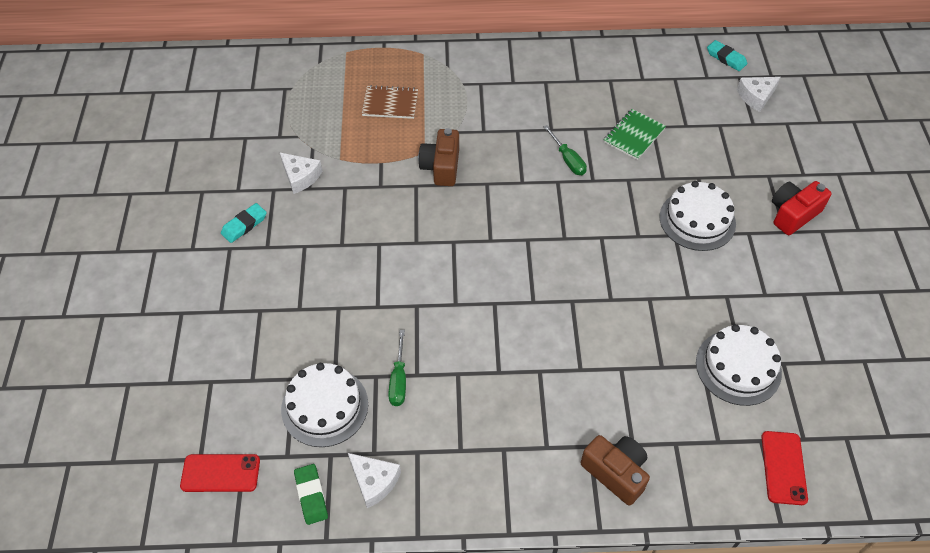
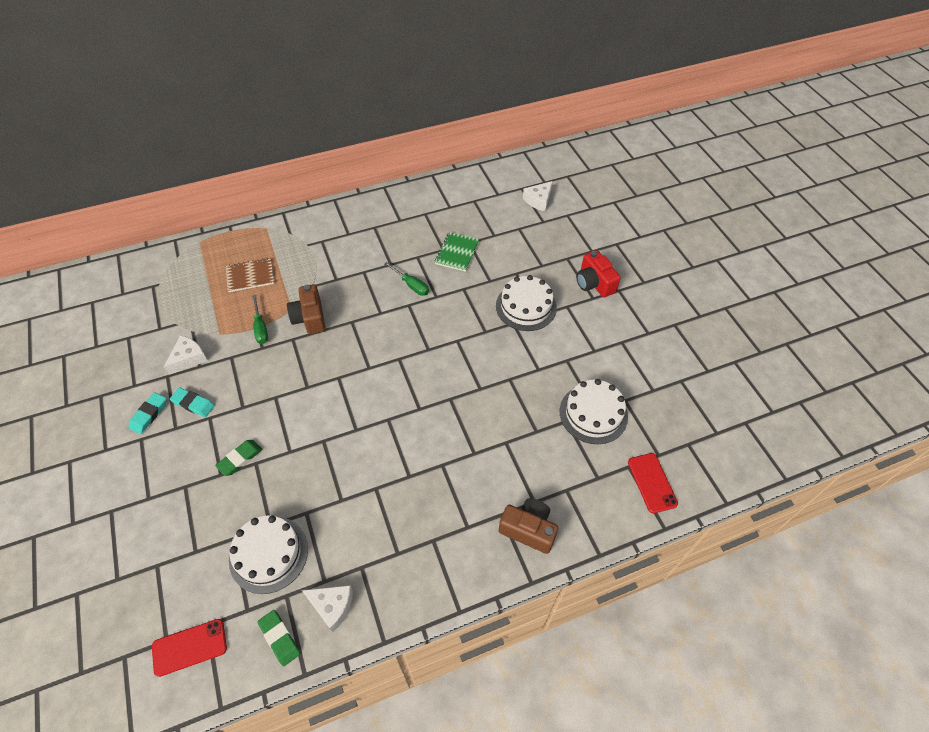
camera: 20 degrees left, 0 degrees up
(300, 177) = (189, 358): white cheese -> white cheese turned 75 degrees counterclockwise
(323, 299) = (240, 459): none -> green eraser
(399, 380) = (327, 509): green screwdriver -> green screwdriver (260, 328)
(726, 58) = (507, 176): turquoise eraser -> turquoise eraser (193, 404)
(793, 214) = (594, 283): red camera -> red camera turned 60 degrees counterclockwise

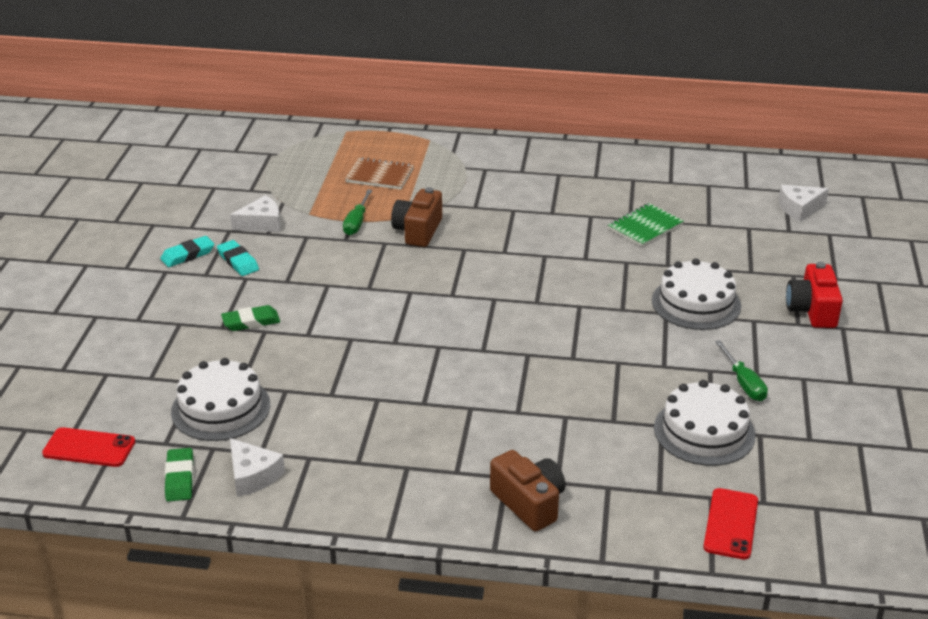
camera: 30 degrees right, 20 degrees down
(411, 285) = (562, 239): green screwdriver -> green screwdriver (744, 383)

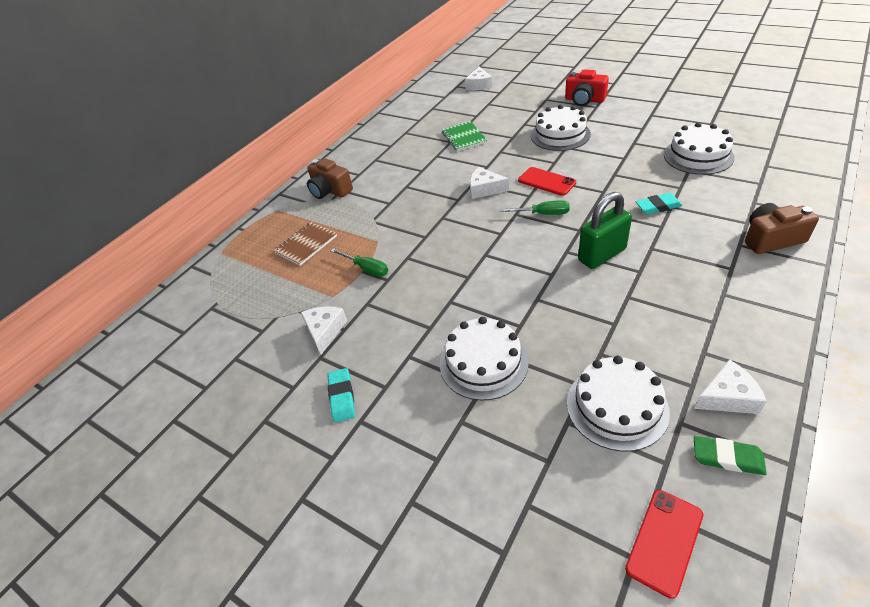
camera: 60 degrees left, 10 degrees up
(238, 261) = (377, 358): turquoise eraser -> turquoise eraser (658, 206)
(251, 322) = (483, 362): green eraser -> white cake
(418, 231) = (402, 236): brown camera -> brown camera (330, 190)
(442, 372) = (602, 255): none -> green padlock
(534, 267) = (485, 189): none -> white cheese
(731, 524) = (793, 163): red phone -> red phone (546, 181)
(744, 383) = (651, 134): green screwdriver -> green screwdriver (543, 214)

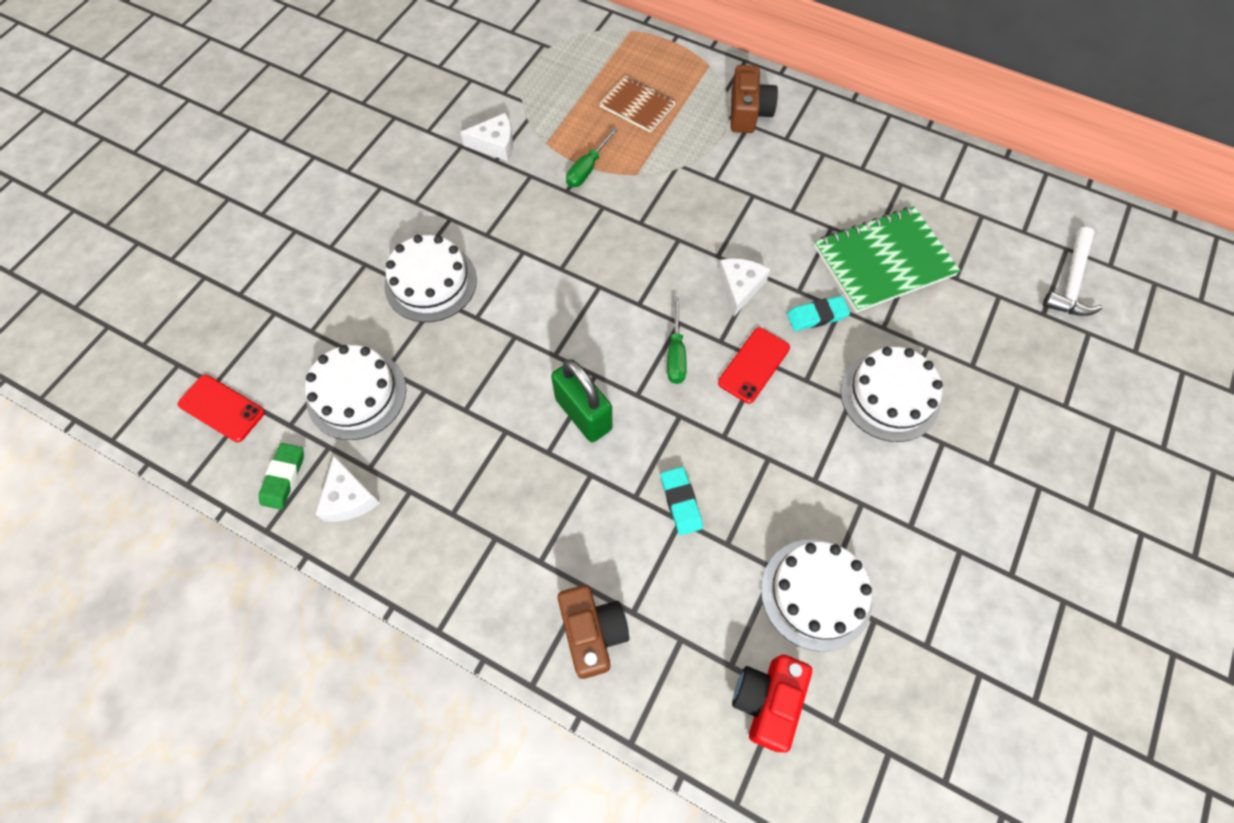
camera: 80 degrees right, 20 degrees up
(330, 190) = (748, 112): brown camera -> brown camera turned 150 degrees clockwise
(342, 397) = (409, 169): turquoise eraser -> turquoise eraser (817, 316)
(464, 137) = (883, 261): green notebook -> green notebook, size x1.67
(479, 85) = (1071, 282): white cheese -> white hammer
(584, 100) = (1016, 448): red camera -> red camera (767, 701)

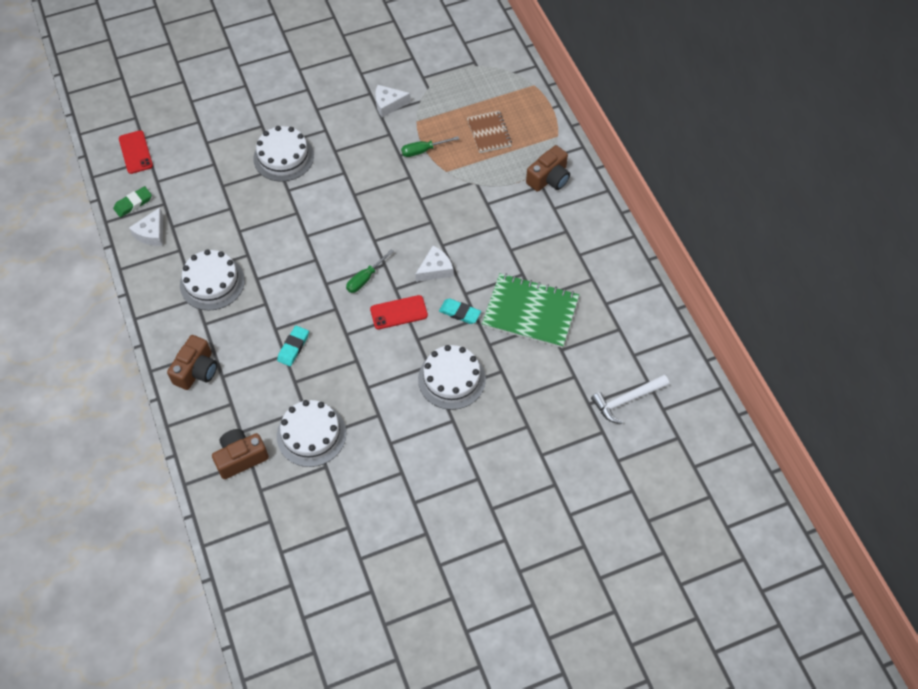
camera: 40 degrees right, 5 degrees down
(356, 394) = (198, 188): white cake -> white cake (212, 282)
(495, 144) = (388, 104): white cheese -> white cheese turned 135 degrees clockwise
(583, 414) = (291, 273): green padlock -> none
(767, 701) = (241, 458): red camera -> brown camera

